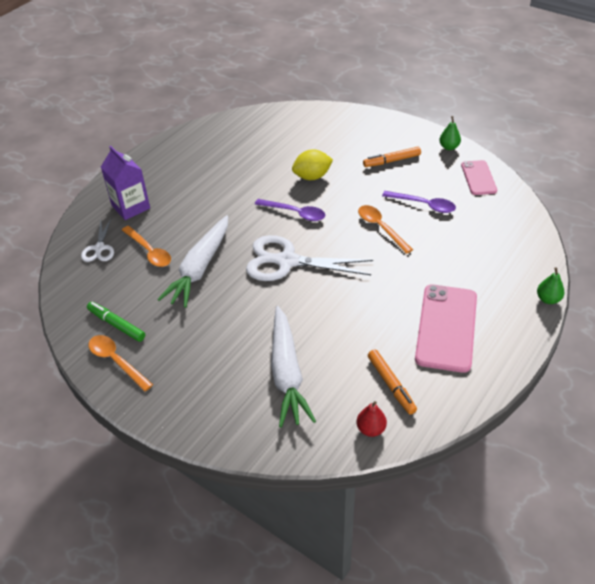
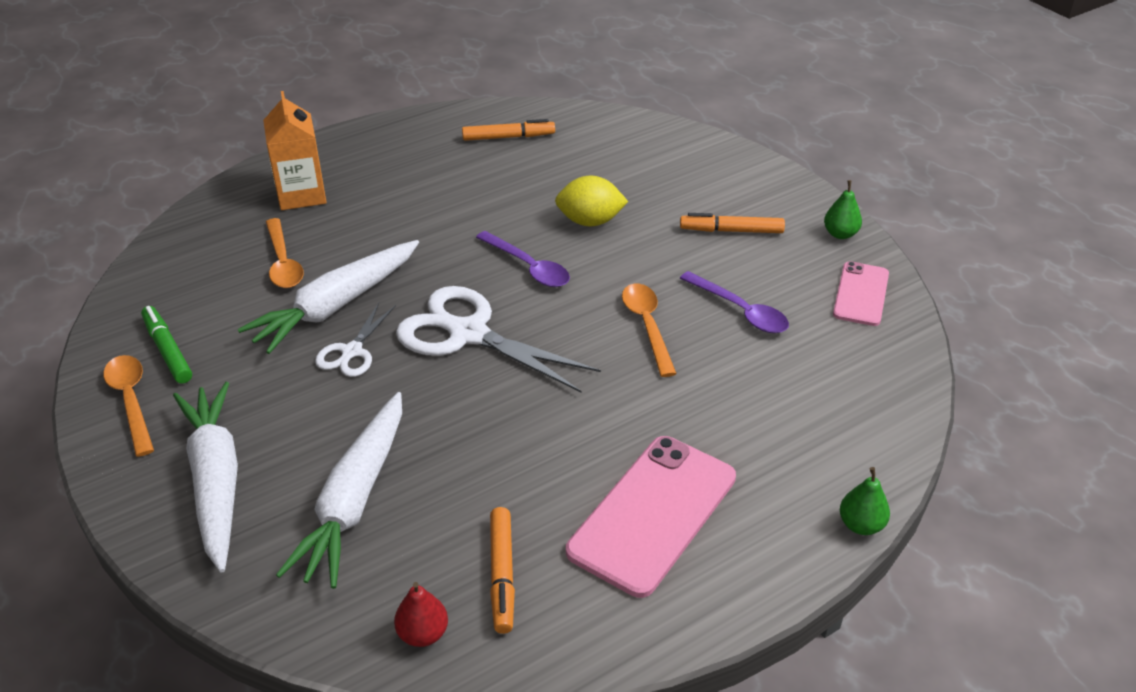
camera: 20 degrees right, 5 degrees down
(99, 248) = (220, 238): white scissors -> white scissors (352, 351)
(131, 207) = (301, 194): purple carton -> orange carton
(201, 389) = (216, 481): none -> white carrot
(232, 138) = (508, 137): none -> orange marker

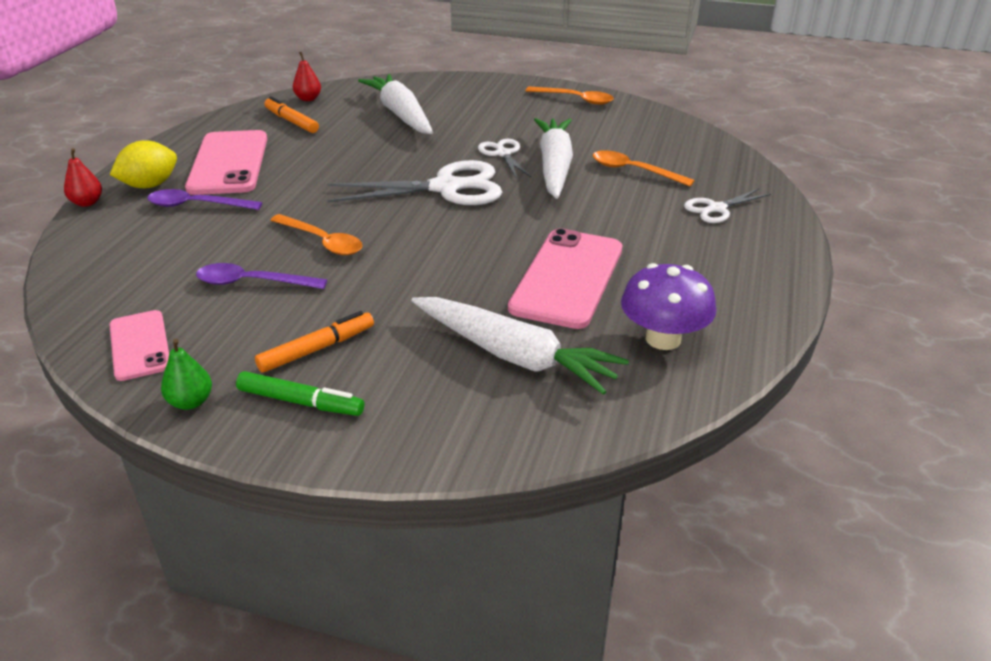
camera: 140 degrees right, 5 degrees down
(167, 350) = (602, 117): green marker -> green marker (301, 402)
(216, 481) = (478, 97): white carrot -> white carrot (514, 355)
(301, 194) = (716, 209): orange carton -> white scissors
(502, 198) = (567, 278): none -> pink phone
(508, 137) = (663, 339): orange marker -> purple mushroom
(528, 267) = (464, 239): purple spoon -> purple spoon (197, 205)
(590, 221) = (463, 294): yellow lemon -> yellow lemon (150, 185)
(861, 525) = (87, 203): green pear -> red pear

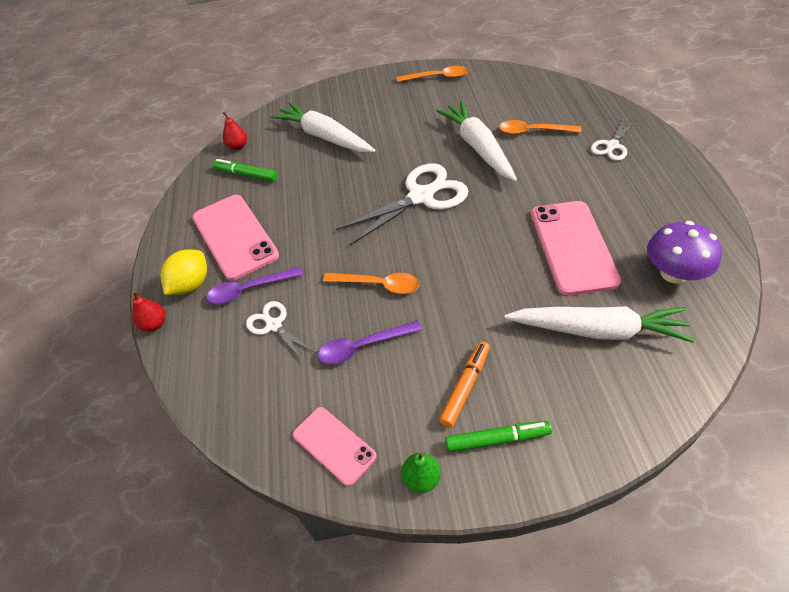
camera: 20 degrees left, 15 degrees up
(291, 121) = (246, 174): orange marker -> green marker
(503, 154) = (432, 148): white scissors -> white scissors (274, 325)

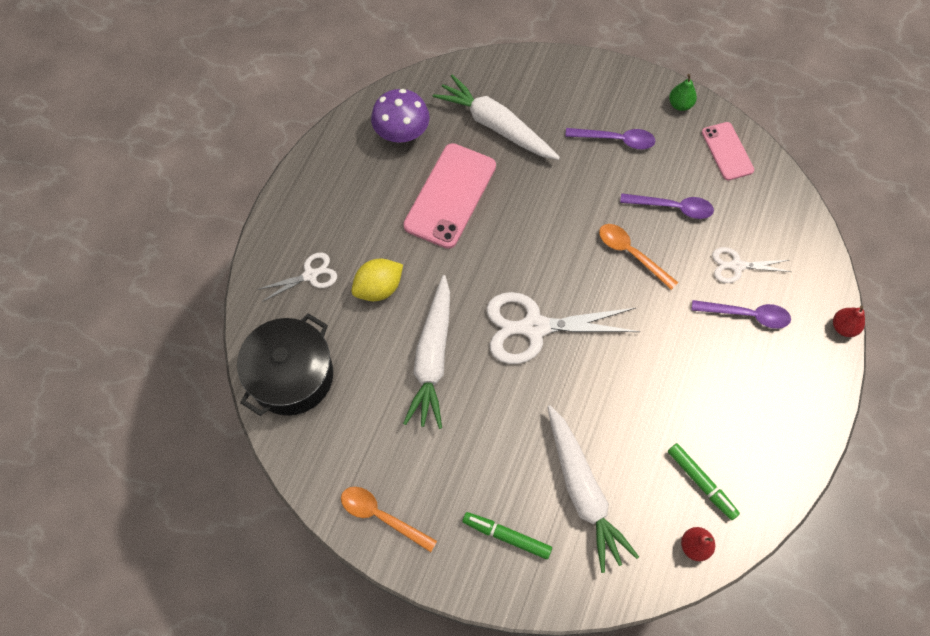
camera: 155 degrees left, 15 degrees up
(191, 285) = (801, 353): yellow lemon -> yellow lemon (379, 288)
(235, 236) = (741, 390): pink phone -> none
(274, 325) = (736, 266): white scissors -> white scissors turned 105 degrees clockwise
(465, 386) = (616, 140): orange marker -> purple spoon
(497, 439) = (618, 100): green marker -> green marker (506, 536)
(533, 131) = (361, 344): orange spoon -> none
(557, 99) = (292, 376): none -> black pot

